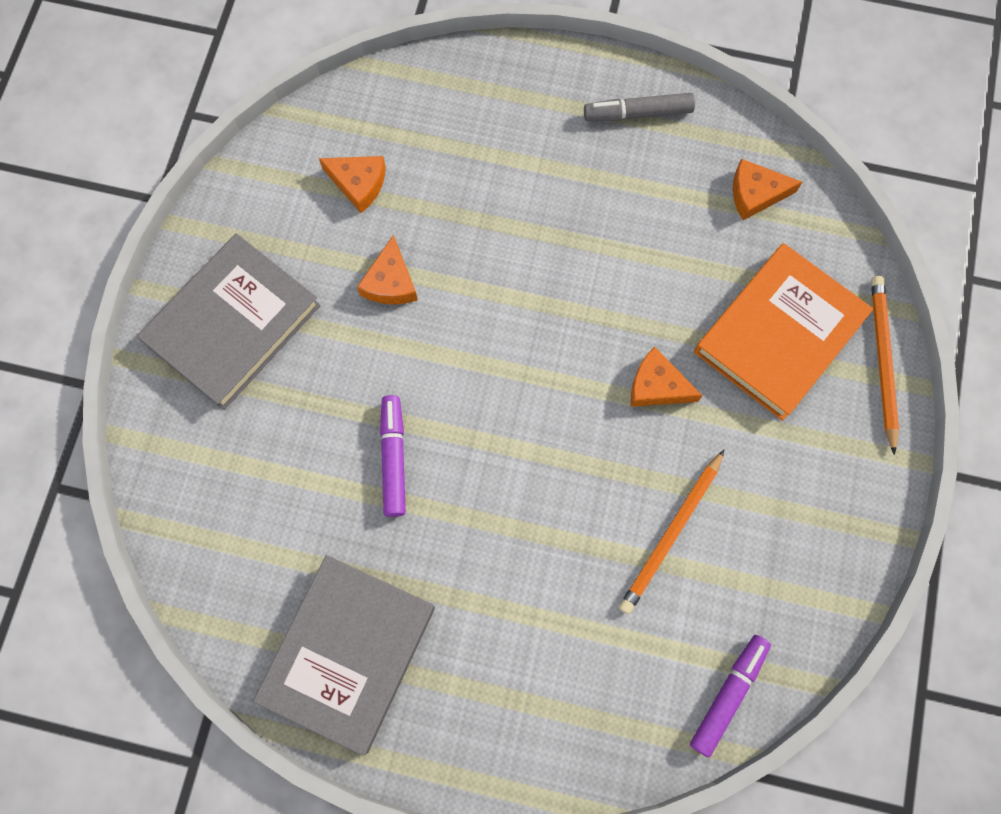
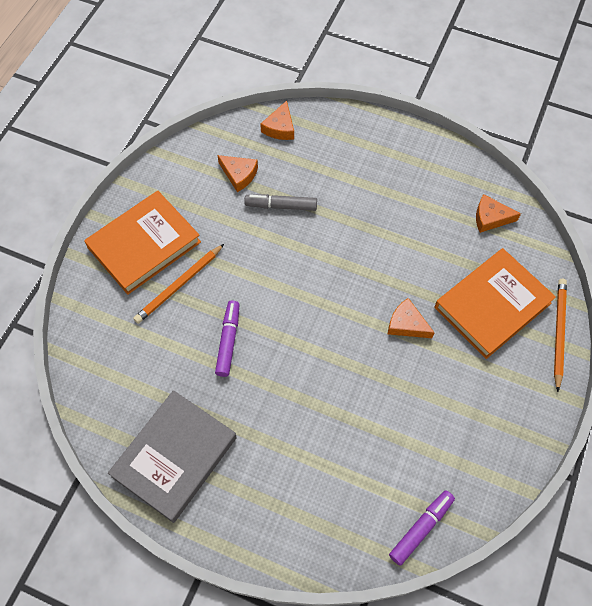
camera: 10 degrees right, 10 degrees down
(233, 324) = (144, 245): grey book -> orange book
(390, 282) = (247, 235): orange cheese -> orange cheese (280, 128)
(637, 113) = (422, 159): grey marker -> grey marker (281, 206)
(671, 534) = (400, 418): orange pencil -> orange pencil (179, 285)

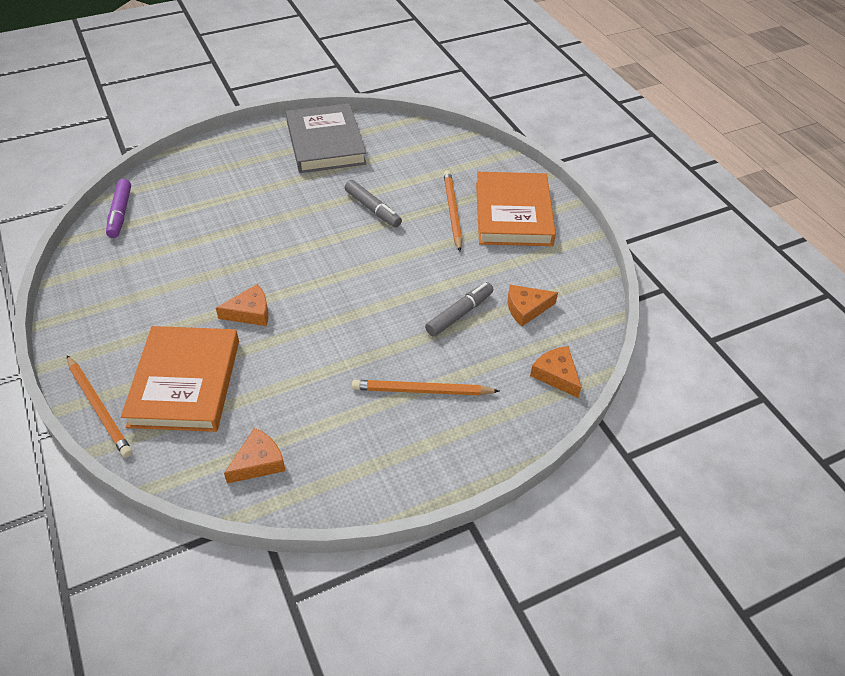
camera: 130 degrees right, 15 degrees down
(228, 341) = (373, 209): purple marker -> grey marker
(361, 181) = (422, 391): none -> orange pencil

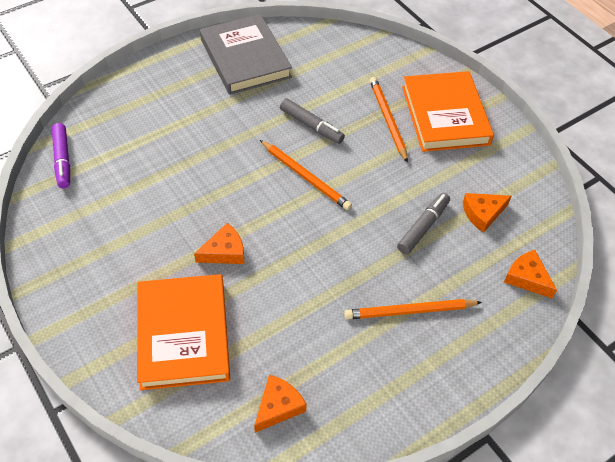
camera: 10 degrees left, 5 degrees up
(99, 408) = (107, 373): orange pencil -> orange pencil (305, 177)

